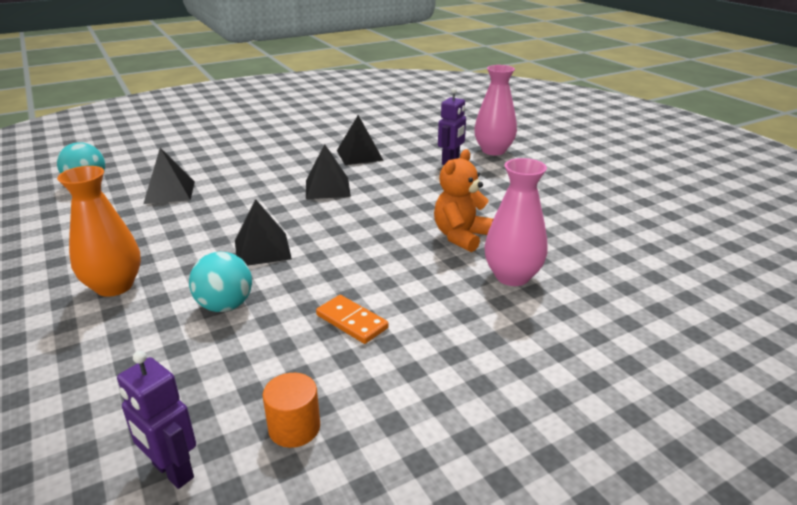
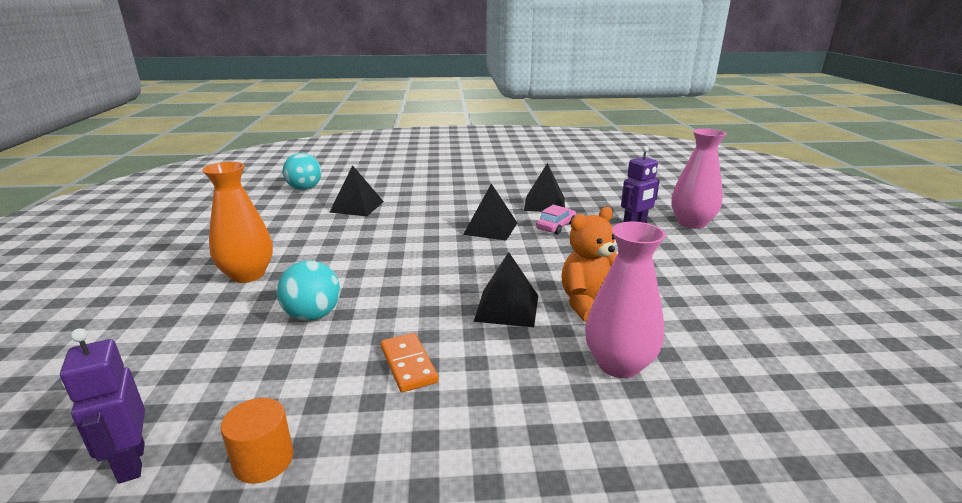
camera: 25 degrees right, 5 degrees down
(262, 249) = (387, 271): black pyramid -> black pyramid (507, 308)
(385, 175) = (556, 226): none -> pink car

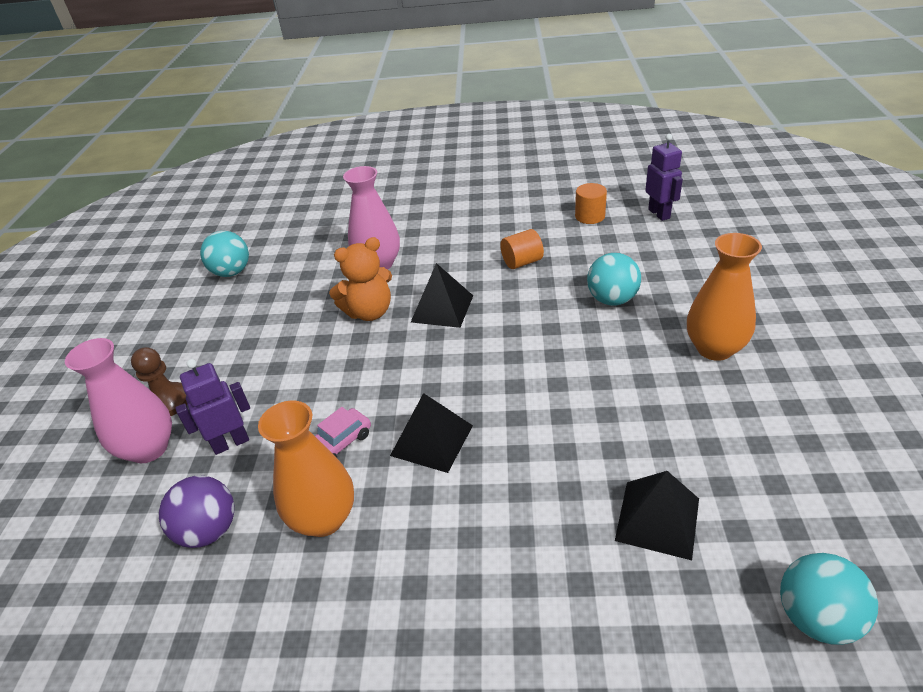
camera: 170 degrees left, 15 degrees up
(408, 364) = (522, 262): orange domino -> orange cylinder
(544, 204) = (324, 518): black pyramid -> orange vase
(608, 200) = (209, 530): none -> purple ball
(715, 243) = (168, 402): none -> brown pawn
(834, 356) = (232, 272): none -> turquoise ball

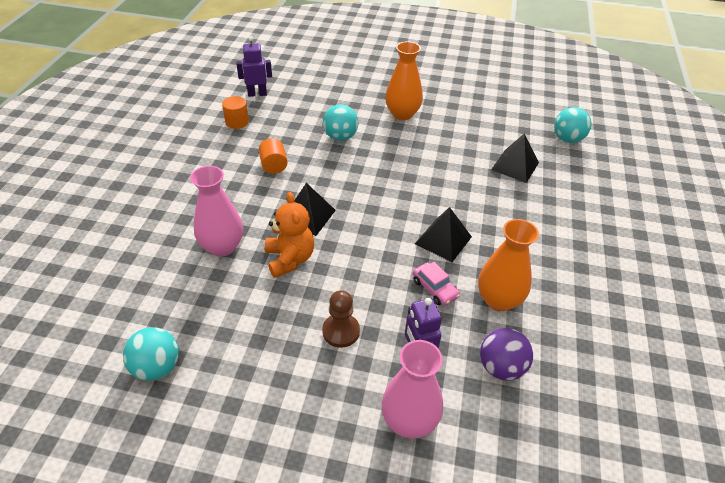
camera: 85 degrees left, 5 degrees up
(168, 402) = (352, 411): brown pawn -> brown pawn (341, 331)

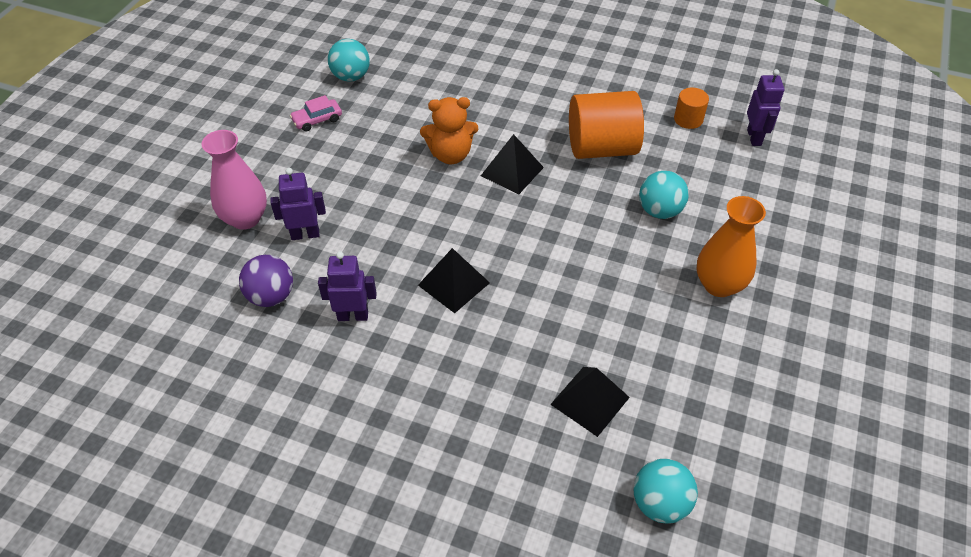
camera: 100 degrees right, 5 degrees up
(222, 247) = (477, 109): pink vase -> none
(273, 165) = (601, 148): orange cylinder -> orange cylinder, size x2.05
(341, 331) = (351, 184): brown pawn -> none
(435, 288) = (383, 262): pink car -> pink car (317, 120)
(498, 300) = (353, 316): orange vase -> purple robot

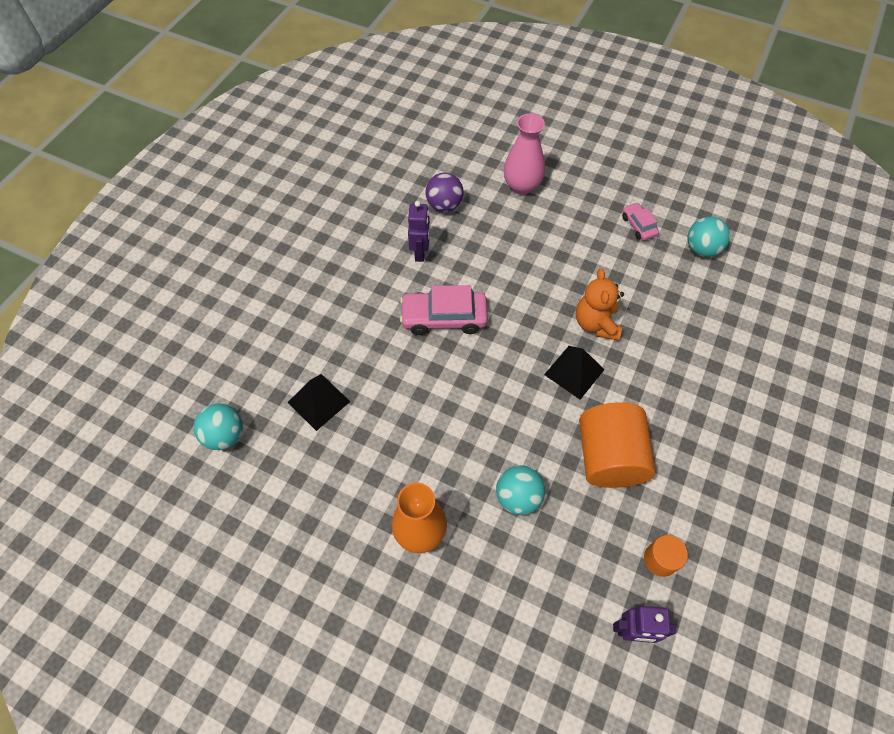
camera: 95 degrees right, 10 degrees up
(305, 234) = (503, 222): purple robot -> none
(453, 284) = (444, 318): black pyramid -> pink car

